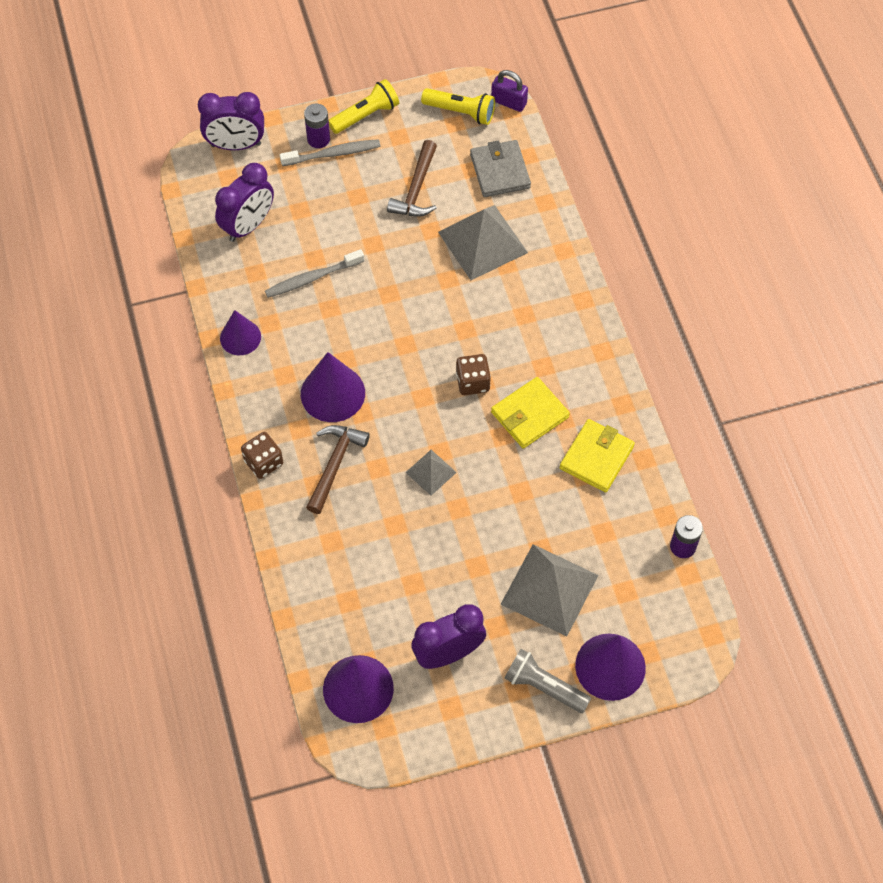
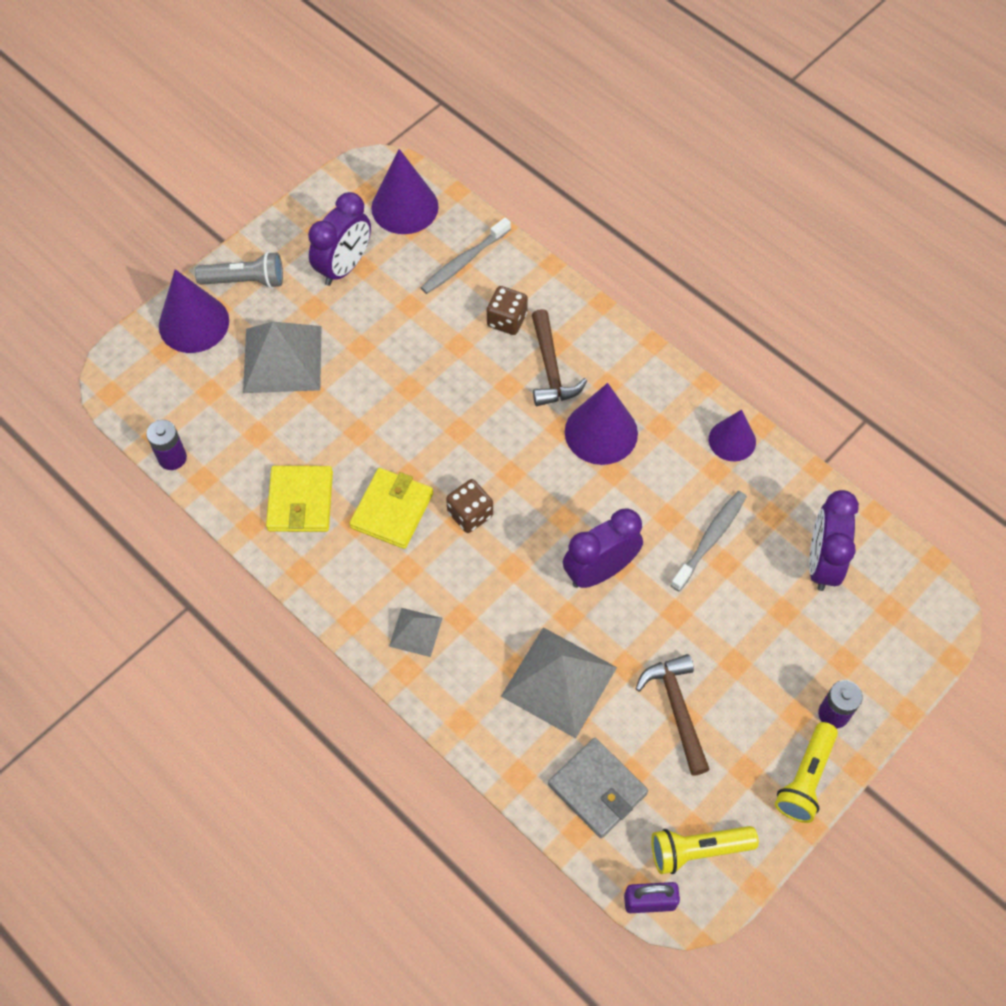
camera: 150 degrees right, 0 degrees up
(236, 145) = (916, 653): purple clock -> purple clock (599, 571)
(263, 462) = (617, 338): brown dice -> brown dice (507, 320)
(333, 154) = (802, 703): grey toothbrush -> grey toothbrush (464, 262)
(430, 472) = (456, 406): grey pyramid -> grey pyramid (416, 632)

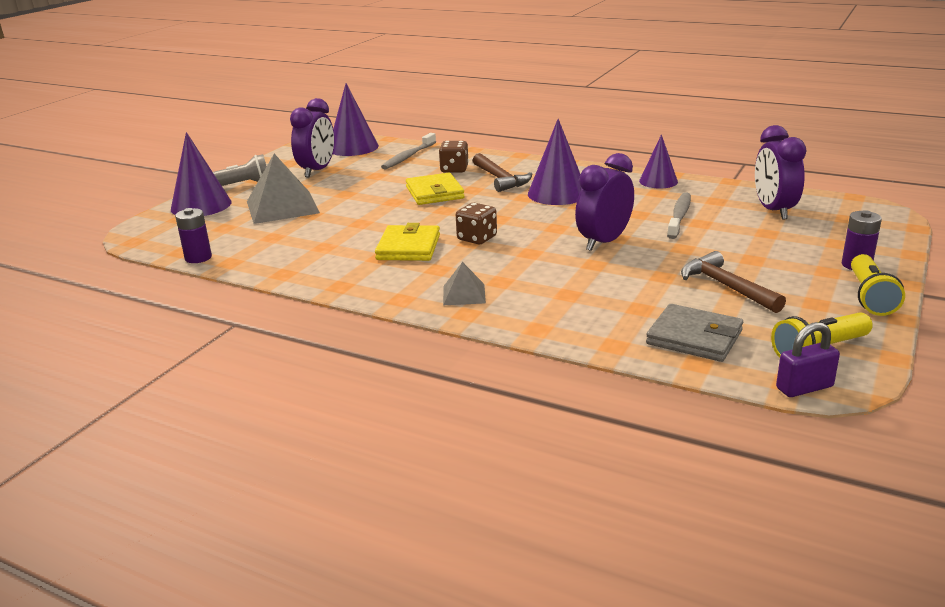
camera: 15 degrees left, 35 degrees down
(300, 501) = (324, 257): yellow wallet -> yellow wallet (435, 193)
(559, 681) = (612, 293): grey pyramid -> none

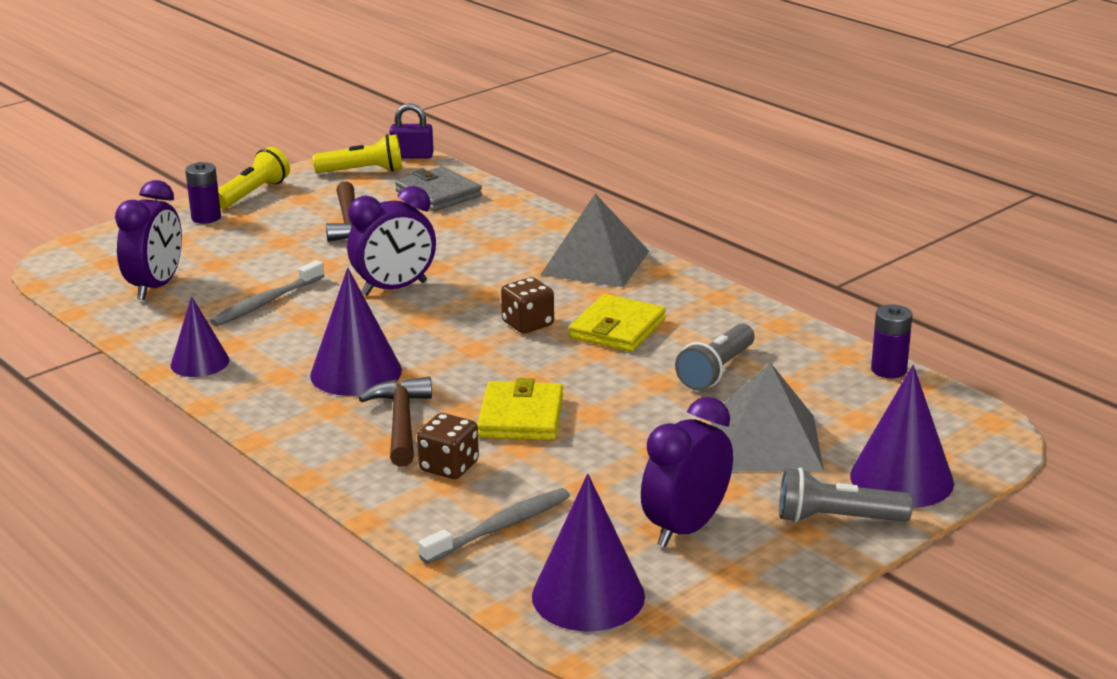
camera: 160 degrees left, 0 degrees up
(323, 235) = (716, 371): none -> grey flashlight
(464, 294) = (595, 263): grey pyramid -> grey pyramid, size x1.95

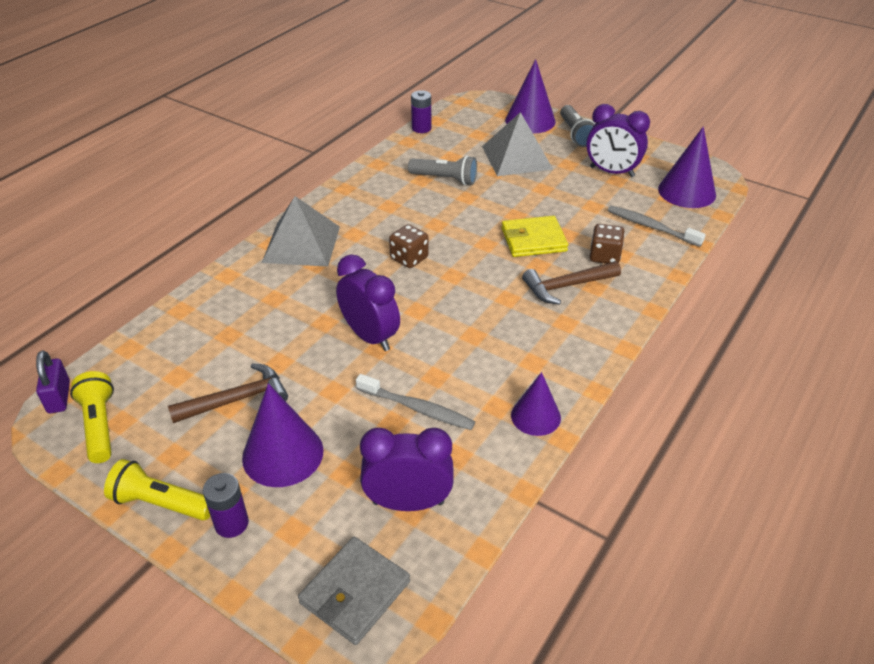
camera: 105 degrees left, 15 degrees up
(356, 372) = (512, 323): purple cone -> purple cone (283, 454)
(438, 194) = (164, 355): grey wallet -> grey wallet (355, 592)
(617, 329) = (403, 220): yellow wallet -> none

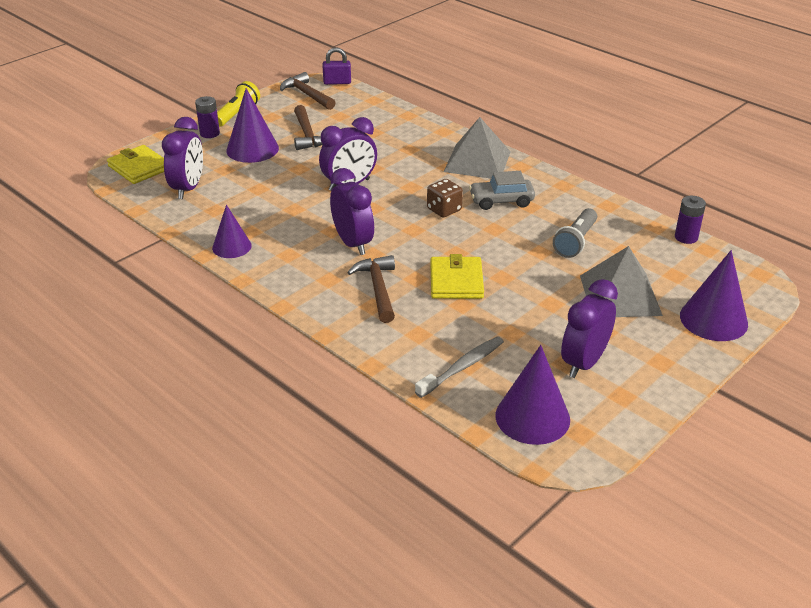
camera: 100 degrees right, 5 degrees down
(99, 425) = (307, 95): yellow flashlight -> brown hammer
(355, 592) = (139, 168): grey wallet -> yellow wallet
(383, 223) = (501, 201): none -> grey car
(417, 408) = (266, 198): grey toothbrush -> none
(494, 315) = (353, 243): none -> purple clock
(575, 134) = (679, 351): grey flashlight -> none
(604, 256) = (418, 321): brown dice -> none

